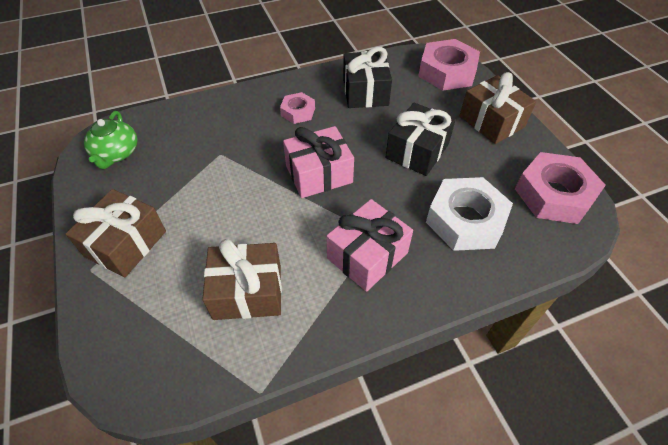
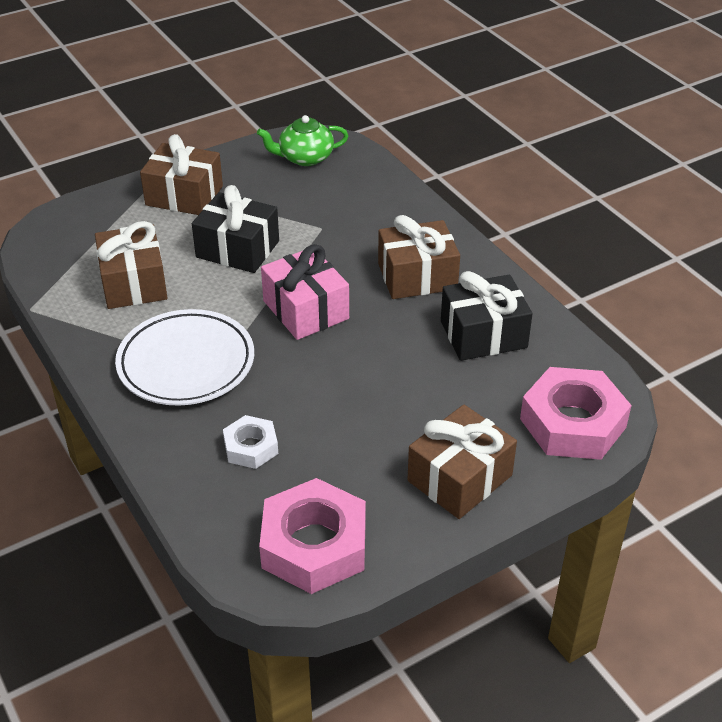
camera: 80 degrees right, 10 degrees down
(298, 112) = (417, 276): pink nut -> brown gift
(367, 255) = (186, 363): pink gift -> white plate
(417, 151) = (370, 396): black gift -> black gift (238, 249)
(465, 220) = (251, 447): white nut -> white nut, size x0.54

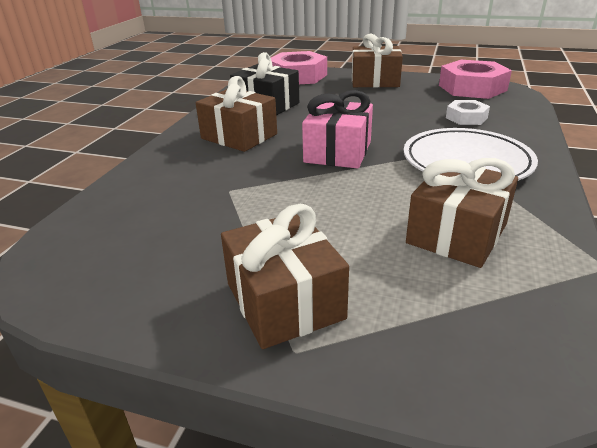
camera: 130 degrees left, 10 degrees down
(238, 249) = (320, 211): black gift -> none
(305, 157) = (101, 260): green teapot -> none

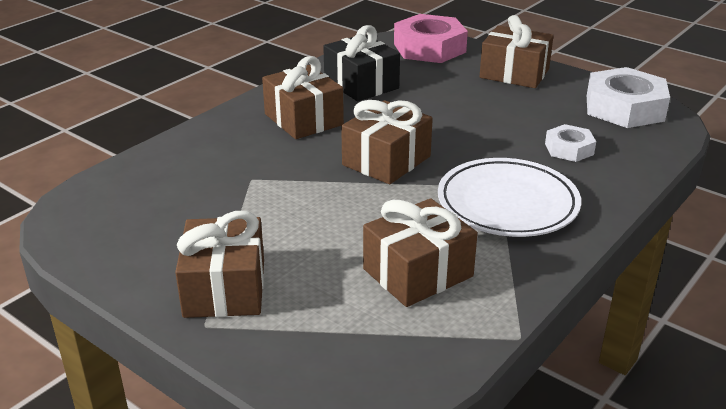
camera: 20 degrees right, 0 degrees up
(338, 152) = (386, 161): pink gift -> brown gift
(472, 88) = (624, 108): pink nut -> white nut

